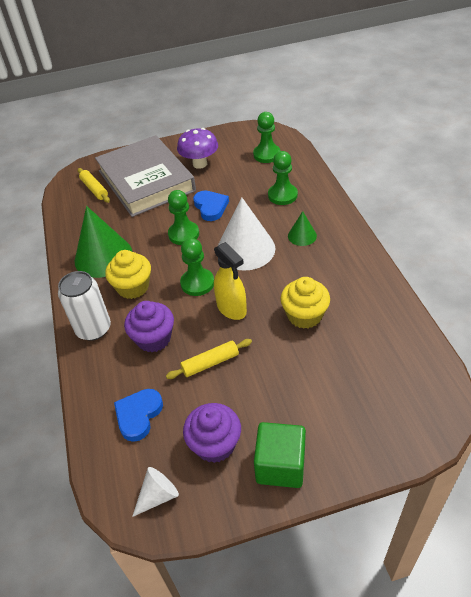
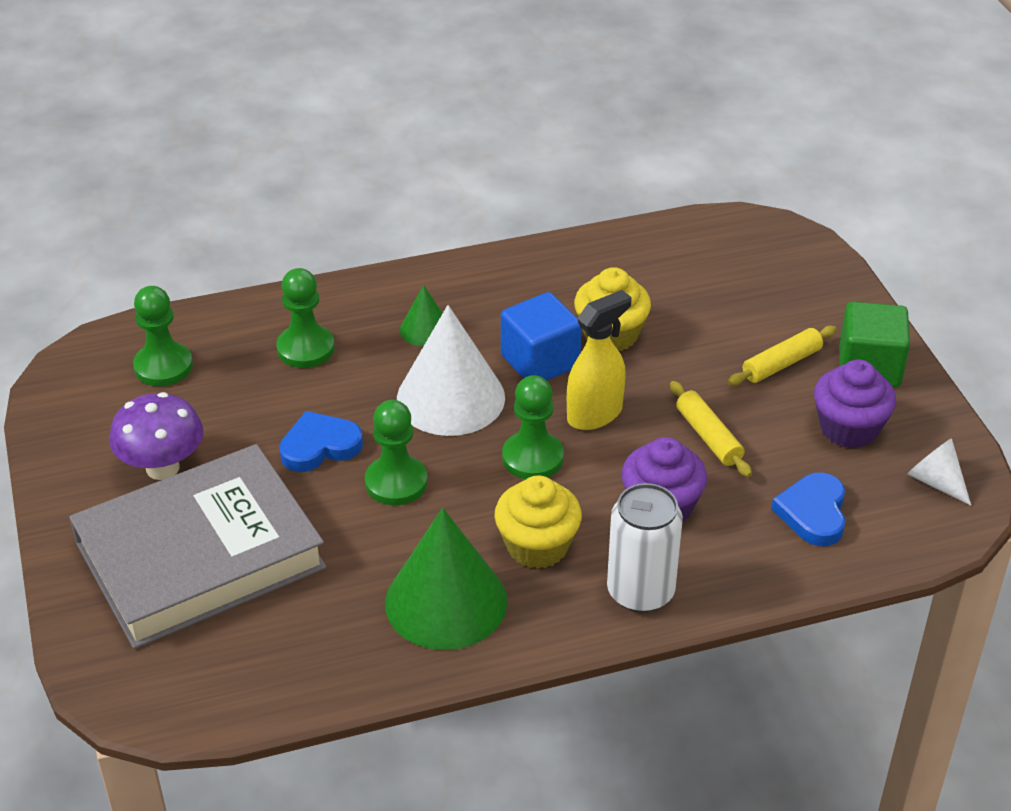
camera: 95 degrees left, 5 degrees down
(94, 189) = (206, 648): yellow rolling pin -> yellow rolling pin (781, 364)
(138, 415) = (813, 513): blue heart -> blue heart turned 75 degrees clockwise
(277, 283) = (540, 361): none -> blue cube

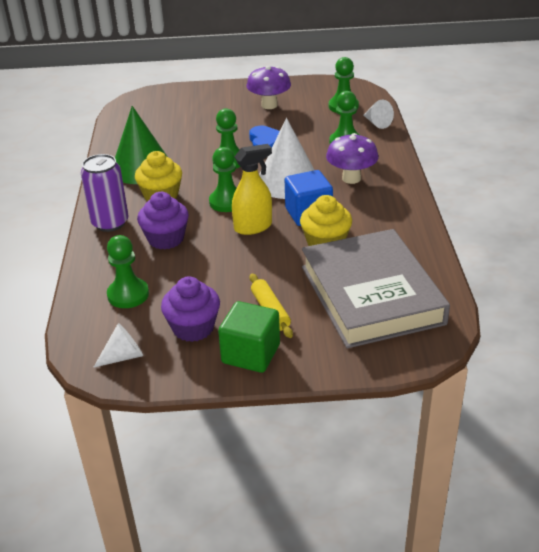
camera: 105 degrees right, 5 degrees down
(200, 555) = (208, 112): grey book -> grey book (371, 294)
(228, 319) = (377, 123): none -> white cone
(425, 329) = (351, 178): green cone -> purple mushroom
(595, 414) = (253, 227): yellow spray bottle -> yellow spray bottle turned 90 degrees counterclockwise
(640, 591) = (110, 223): white can -> purple can
(708, 437) = (214, 266): yellow rolling pin -> none
(813, 513) = (128, 294): blue heart -> green pawn

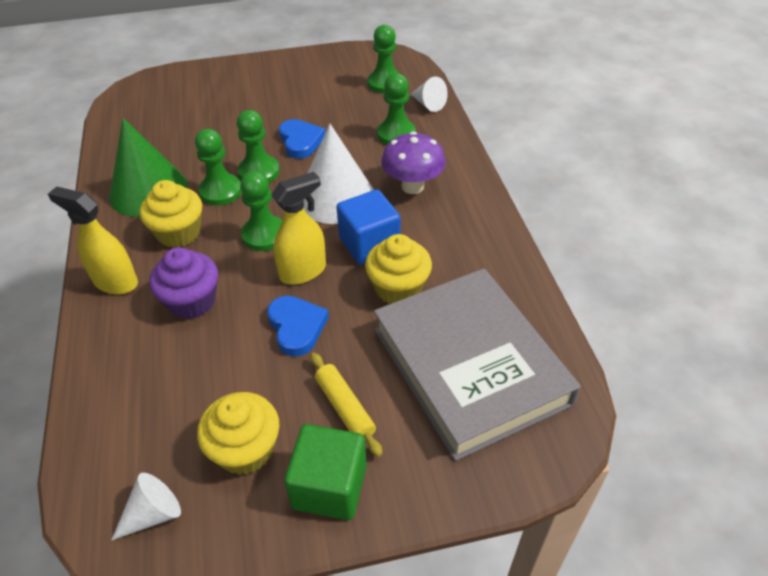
camera: 10 degrees left, 10 degrees up
(110, 223) = (115, 282): purple can -> yellow spray bottle
(128, 294) = (150, 401): green pawn -> green pawn (220, 191)
(193, 328) = (245, 449): purple cupcake -> yellow cupcake
(242, 260) = (296, 327): none -> blue heart
(269, 105) = (297, 87): purple mushroom -> none

